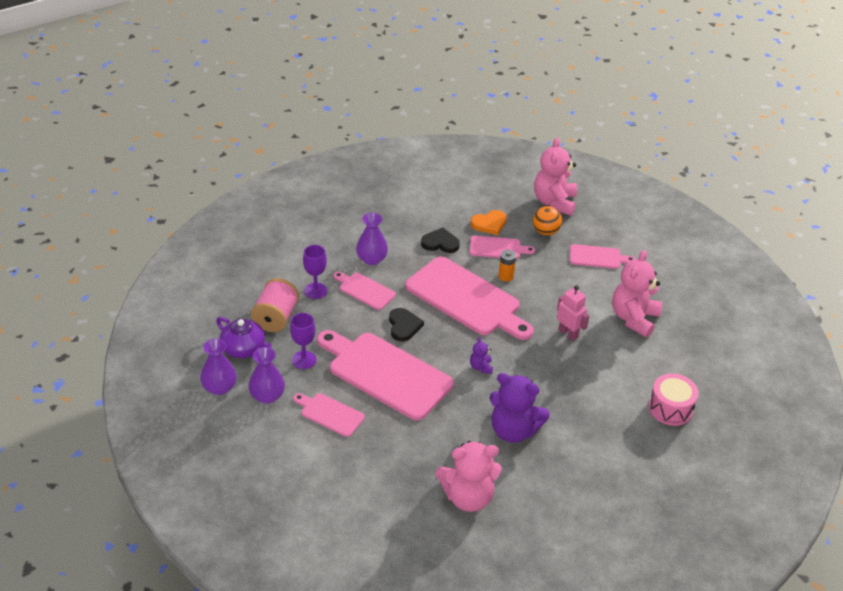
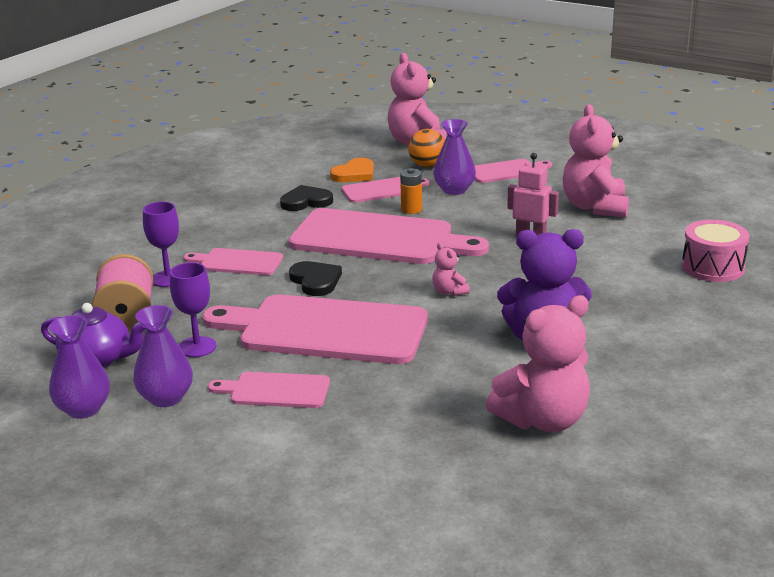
camera: 20 degrees left, 15 degrees down
(371, 259) = (226, 234): purple vase -> purple vase (454, 190)
(481, 367) = (449, 292): purple teddy bear -> pink teddy bear

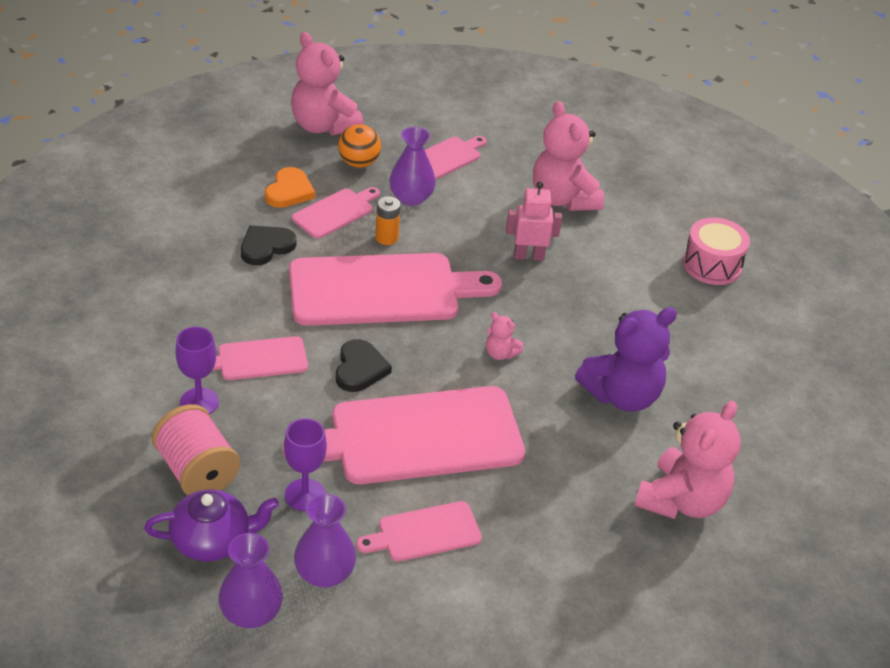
camera: 30 degrees left, 15 degrees up
(315, 281) = (360, 369): black heart -> black heart turned 60 degrees clockwise

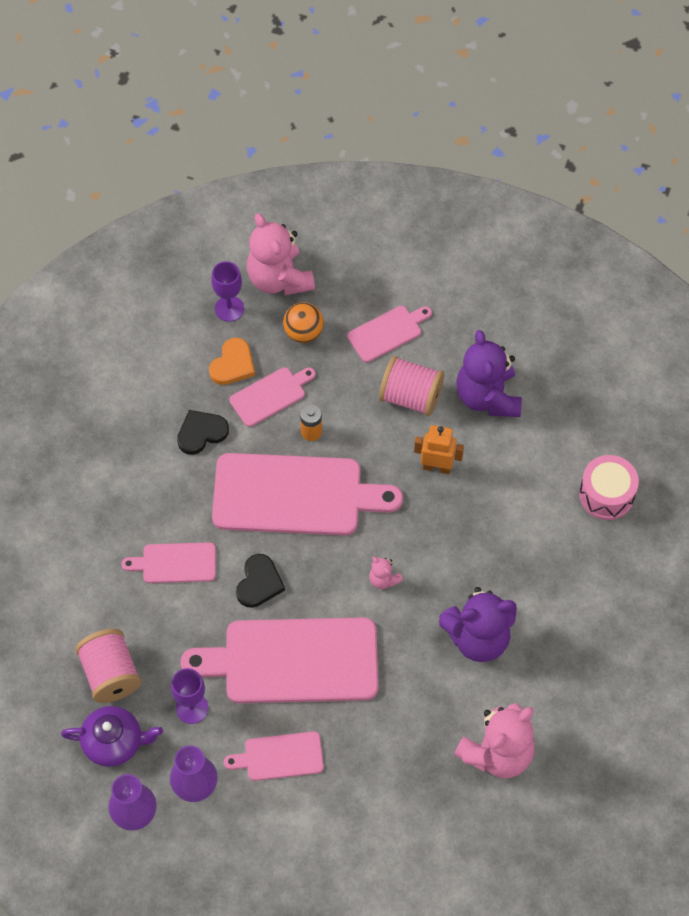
camera: 15 degrees right, 20 degrees up
(199, 402) = (121, 604): purple goblet -> purple goblet (229, 308)
(411, 198) = (344, 383): purple vase -> none
(484, 204) = (410, 397): none -> pink spool
(529, 256) = (437, 467): pink robot -> orange robot
(563, 199) = (487, 397): pink teddy bear -> purple teddy bear

